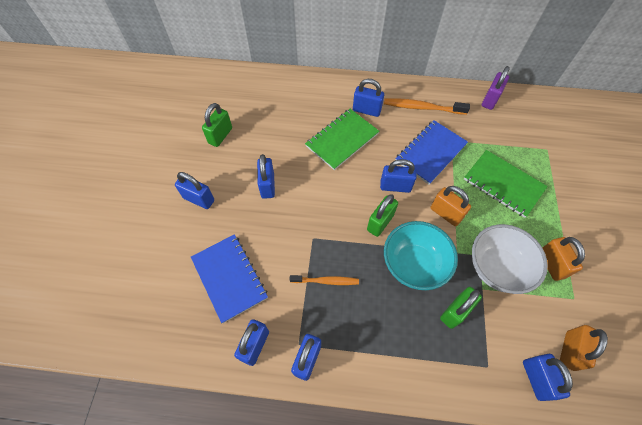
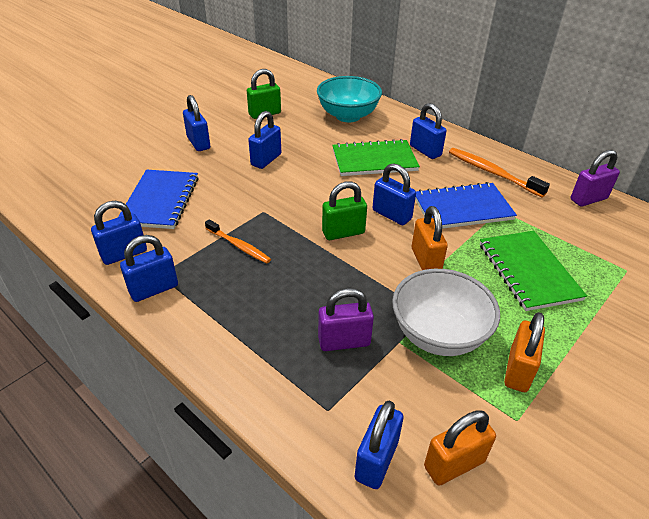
camera: 35 degrees right, 20 degrees down
(414, 264) = (342, 280): turquoise bowl -> turquoise bowl (348, 116)
(455, 311) = (344, 341): green padlock -> purple padlock

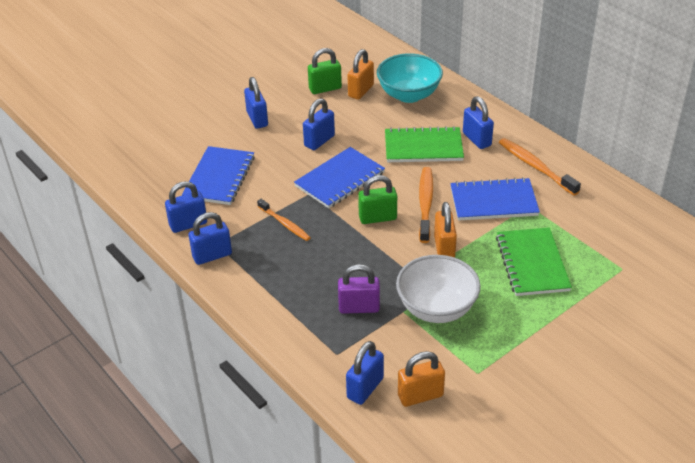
camera: 10 degrees right, 0 degrees up
(294, 195) = (340, 179): none -> blue notebook
(391, 215) = (425, 204): blue padlock -> orange toothbrush
(518, 371) = (491, 340): orange padlock -> orange padlock (361, 91)
(588, 199) = (619, 200): purple padlock -> none

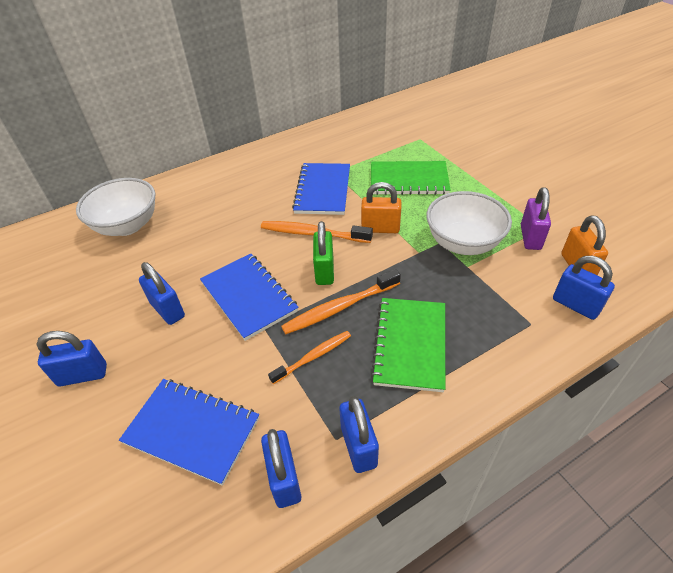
camera: 80 degrees left, 5 degrees up
(325, 88) = (64, 296): green padlock -> none
(359, 307) = (462, 299): purple padlock -> purple padlock (530, 237)
(361, 91) = (93, 263): orange padlock -> none
(409, 95) = (127, 226): turquoise bowl -> white bowl
(423, 147) = (222, 225): green notebook -> green notebook (410, 344)
(477, 139) = (228, 189): blue padlock -> none
(535, 167) = (283, 161): orange toothbrush -> orange toothbrush (339, 308)

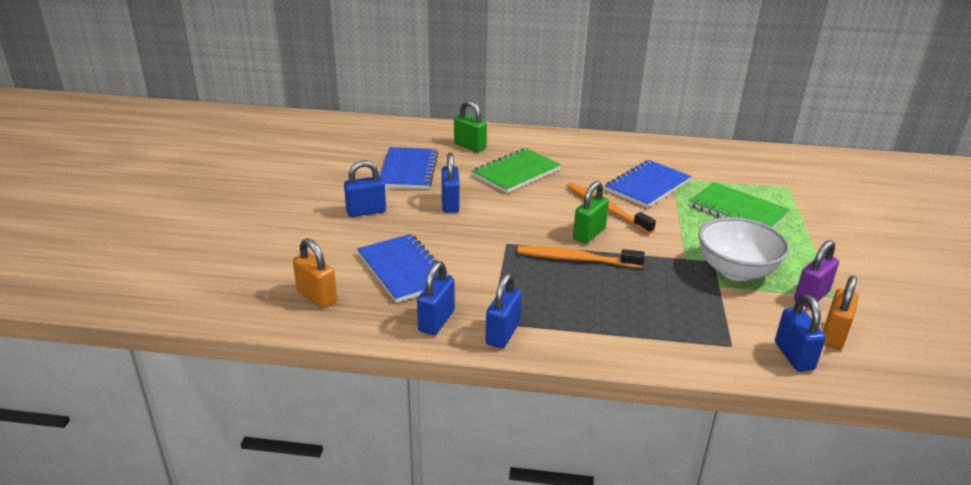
camera: 35 degrees right, 15 degrees down
(83, 375) = (366, 211): blue padlock -> blue padlock turned 45 degrees counterclockwise
(127, 226) = (470, 146): white bowl -> green padlock
(249, 297) = (514, 222): blue notebook -> blue notebook (408, 170)
(313, 356) = (524, 275): orange toothbrush -> none
(380, 228) = (669, 230): orange padlock -> orange padlock (316, 296)
(410, 344) = (607, 305): green notebook -> green notebook (516, 172)

